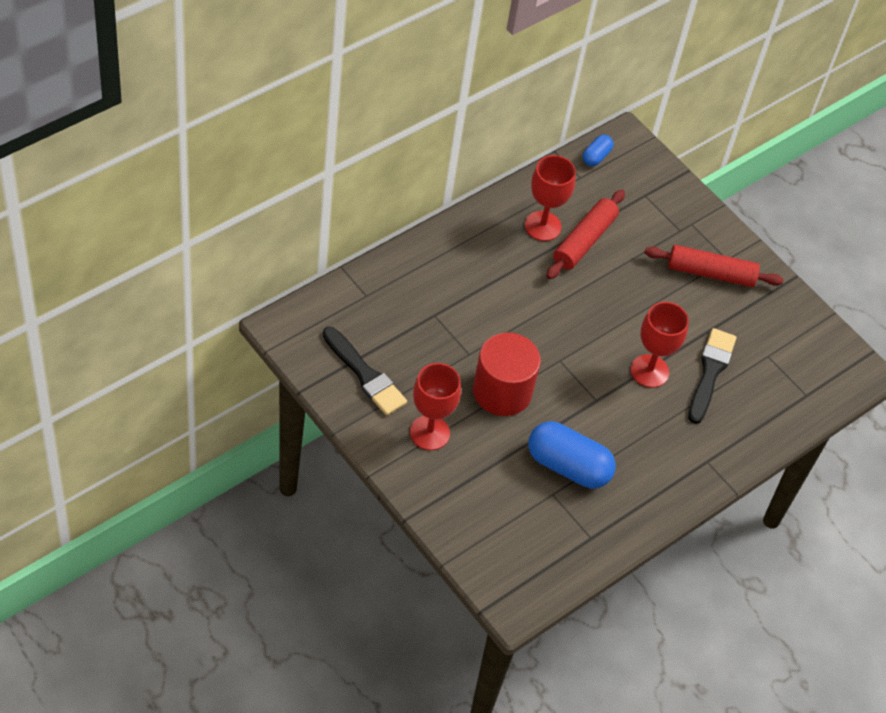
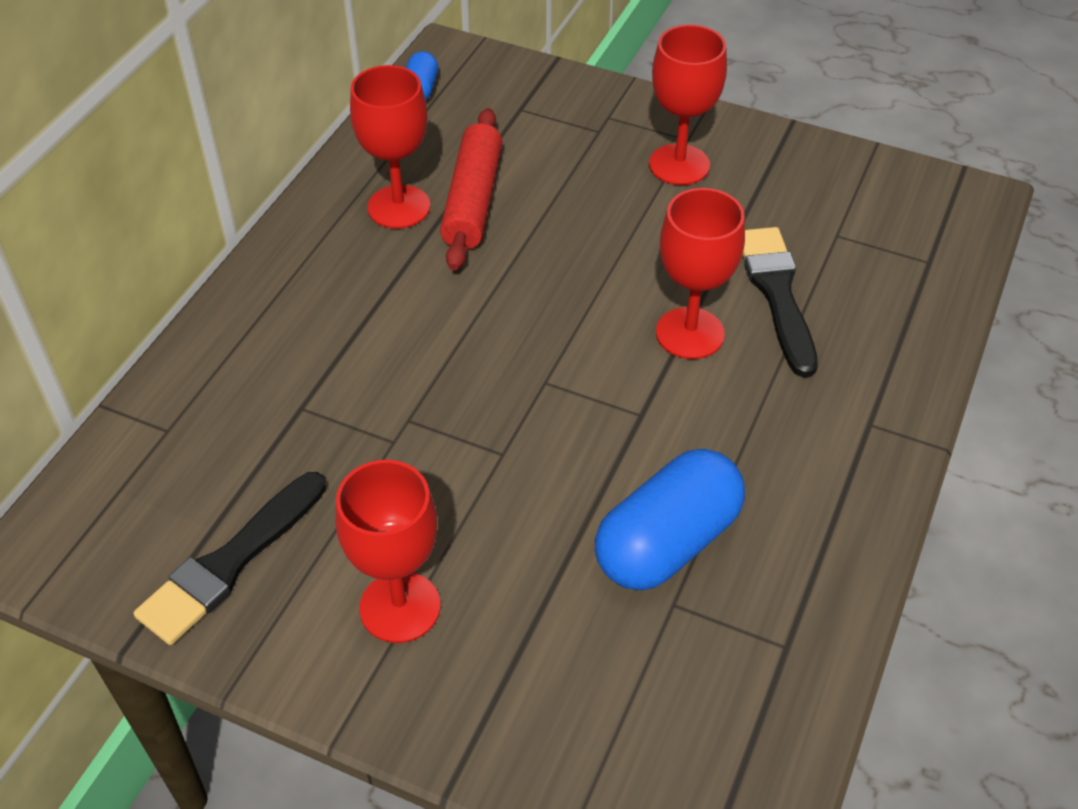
camera: 20 degrees left, 5 degrees down
(365, 375) = (230, 563): black brush -> black brush turned 105 degrees clockwise
(502, 391) = (483, 474): red cylinder -> none
(568, 466) = (667, 542): blue capsule -> blue capsule turned 45 degrees counterclockwise
(711, 273) = (679, 165): red rolling pin -> red goblet

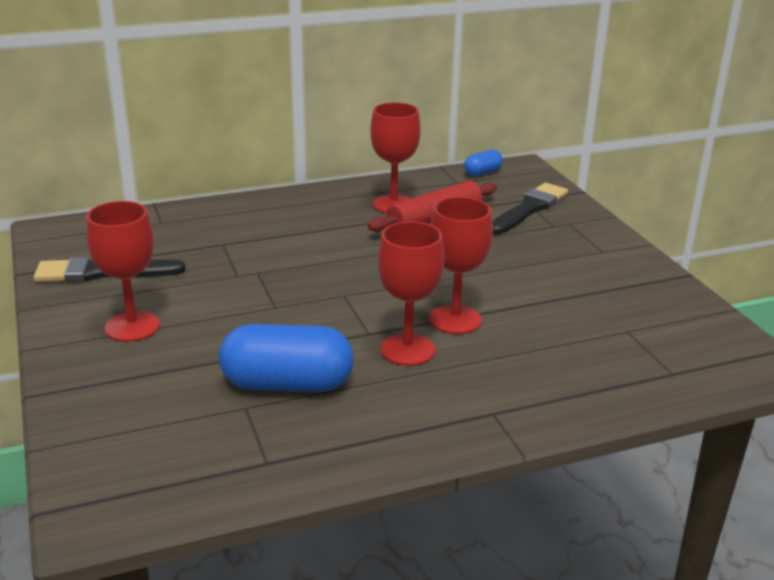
camera: 45 degrees right, 20 degrees down
(679, 165) = (577, 258): red goblet -> red goblet (407, 350)
(777, 294) = (538, 333): black brush -> black brush (529, 209)

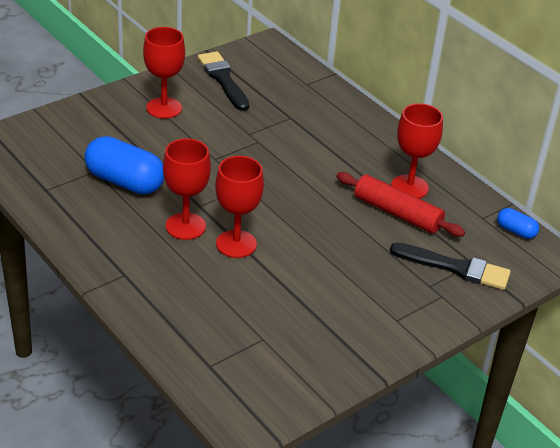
camera: 70 degrees right, 10 degrees up
(287, 384) = (125, 181): blue capsule -> blue capsule turned 45 degrees counterclockwise

